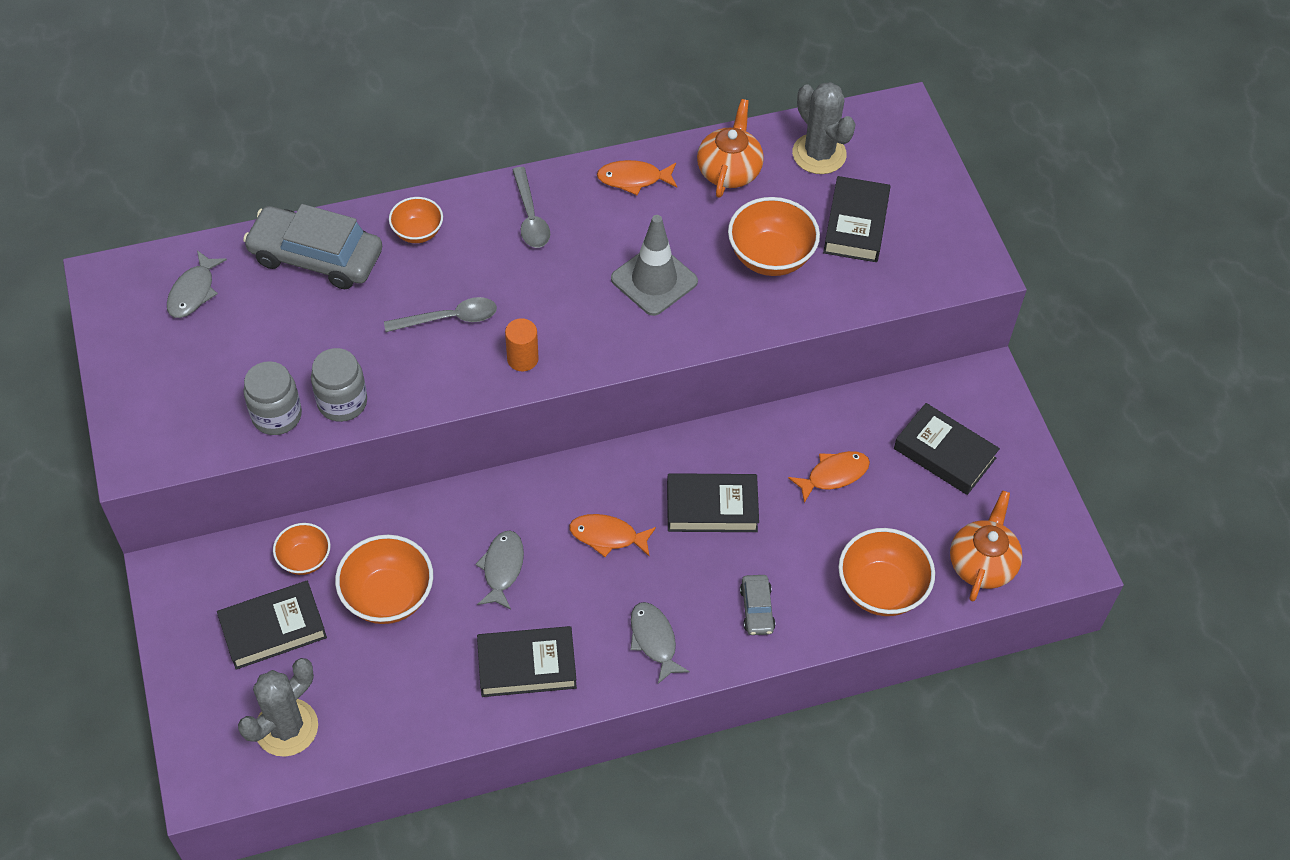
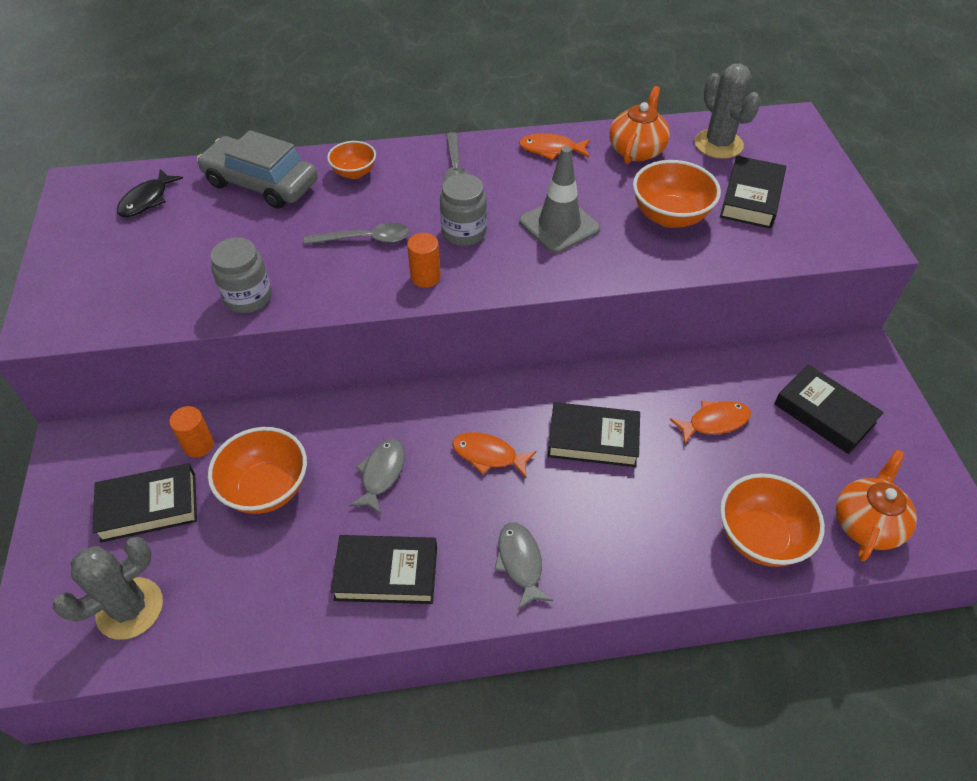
camera: 10 degrees right, 5 degrees down
(193, 292) = (147, 200): grey fish -> black fish
(277, 415) = (184, 303): grey jar -> grey jar (464, 232)
(305, 559) = (198, 445): orange bowl -> orange cylinder
(756, 609) = (629, 543): grey car -> none

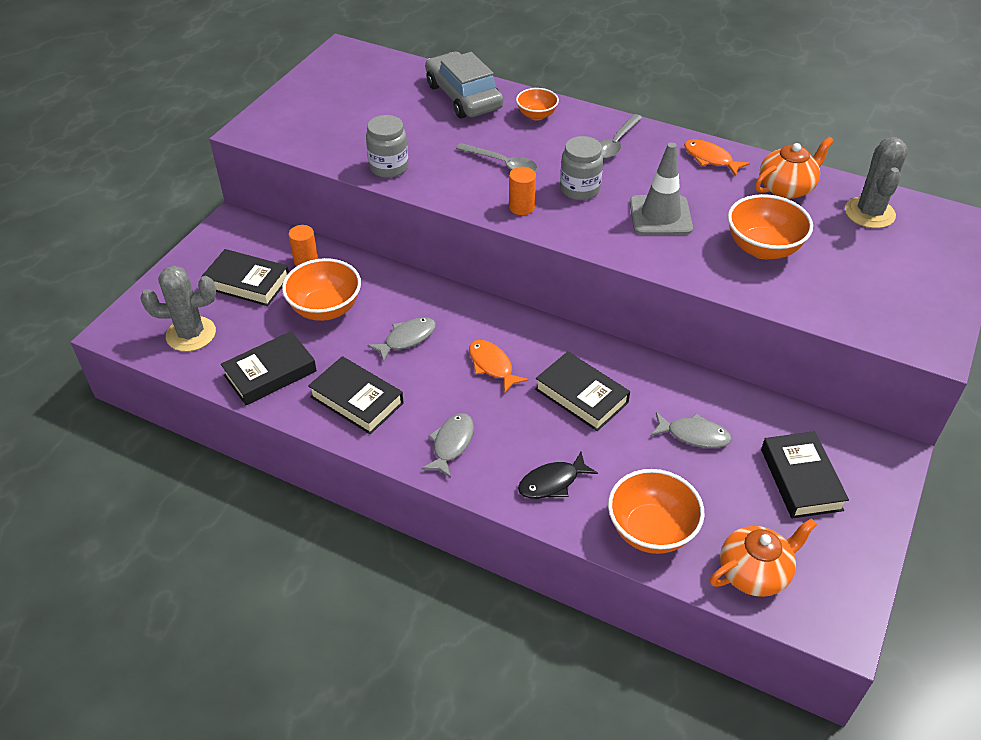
camera: 35 degrees right, 5 degrees down
(147, 200) = (378, 78): black fish -> black fish (552, 482)
(714, 422) = (694, 435): orange fish -> grey fish
(751, 198) = (854, 266): black book -> black book (270, 373)

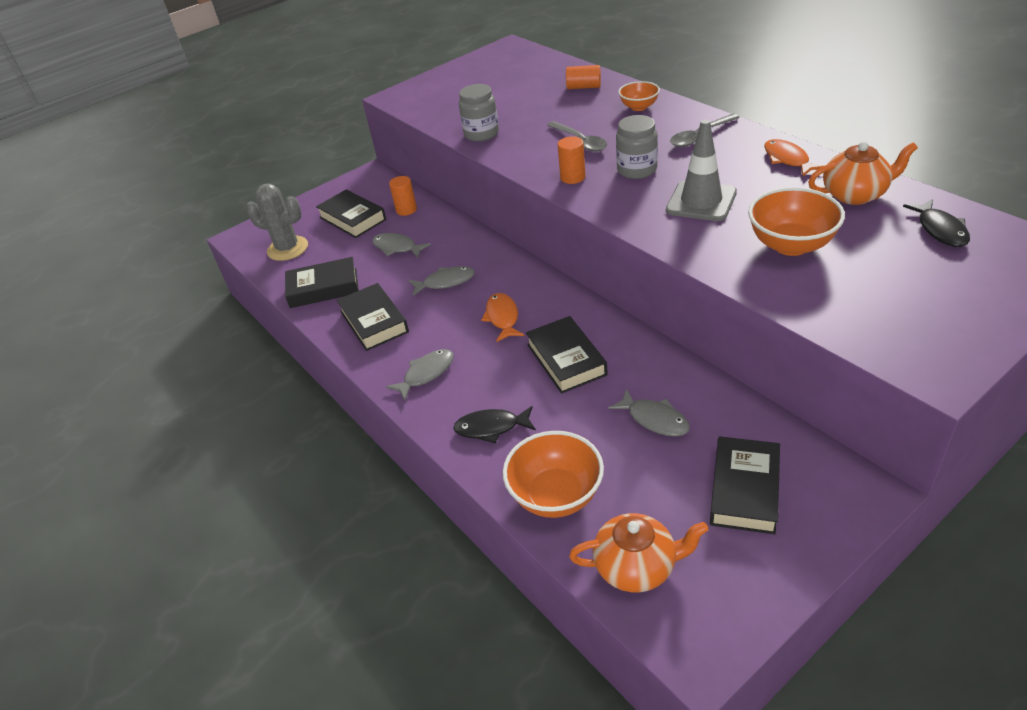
camera: 30 degrees right, 5 degrees down
(325, 309) = (397, 247): orange bowl -> grey fish
(463, 96) = (584, 87): grey car -> orange cylinder
(869, 213) = (940, 230): grey cactus -> black fish

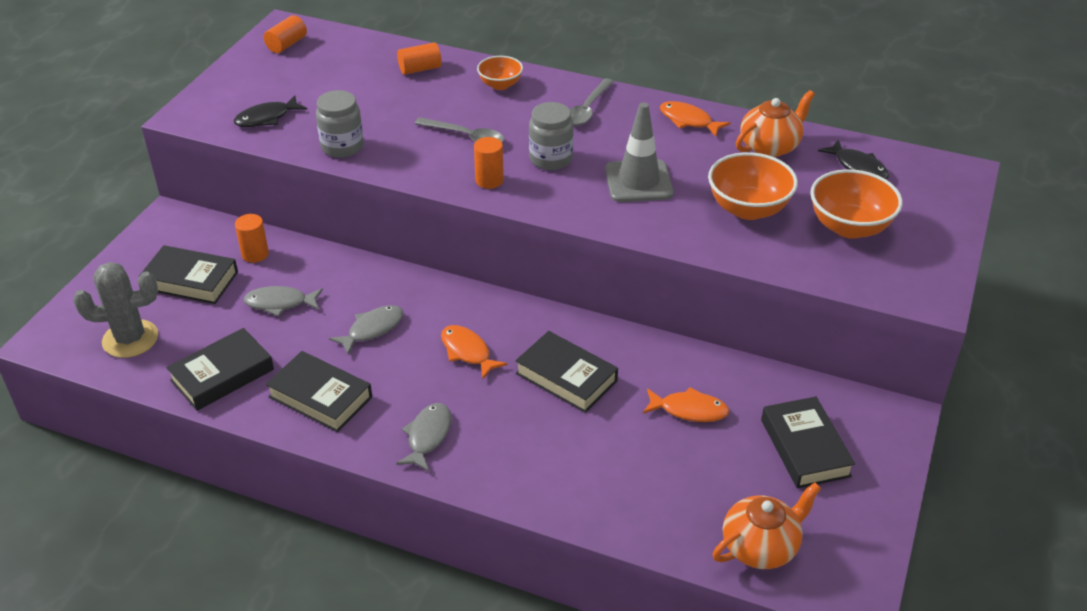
camera: 35 degrees left, 0 degrees up
(491, 428) = (539, 469): black fish -> black fish (267, 118)
(500, 58) = (287, 45): none -> orange cylinder
(556, 495) = (648, 511): orange bowl -> orange bowl (849, 227)
(654, 419) = (689, 410): grey fish -> orange fish

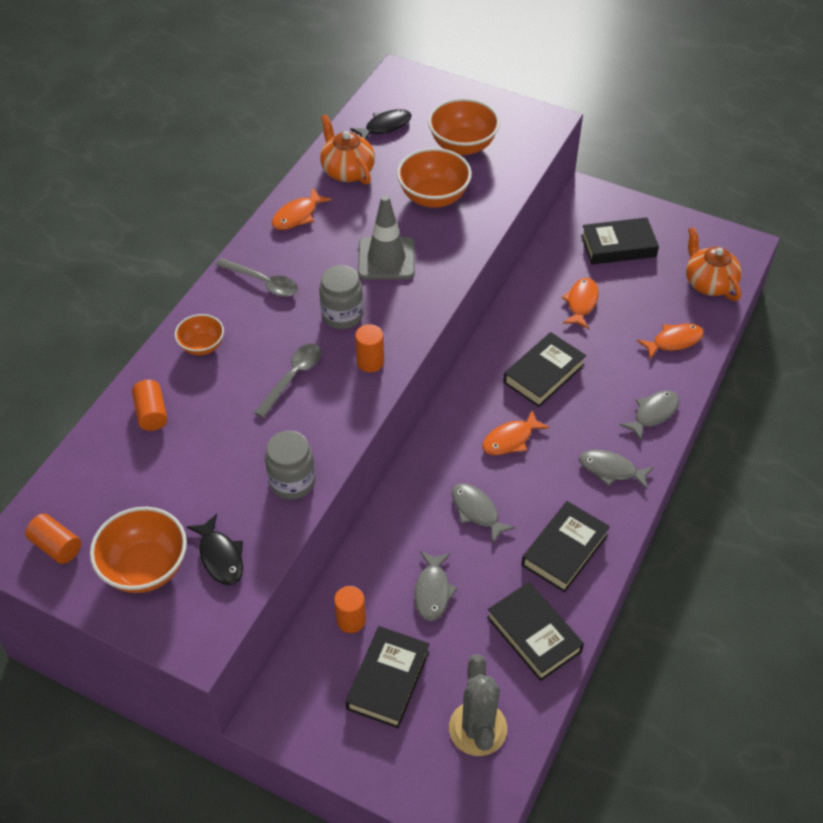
camera: 85 degrees left, 10 degrees up
(261, 85) = (145, 568): none -> orange bowl
(515, 477) = (653, 414): none -> grey fish
(641, 502) = (674, 341): none -> orange fish

